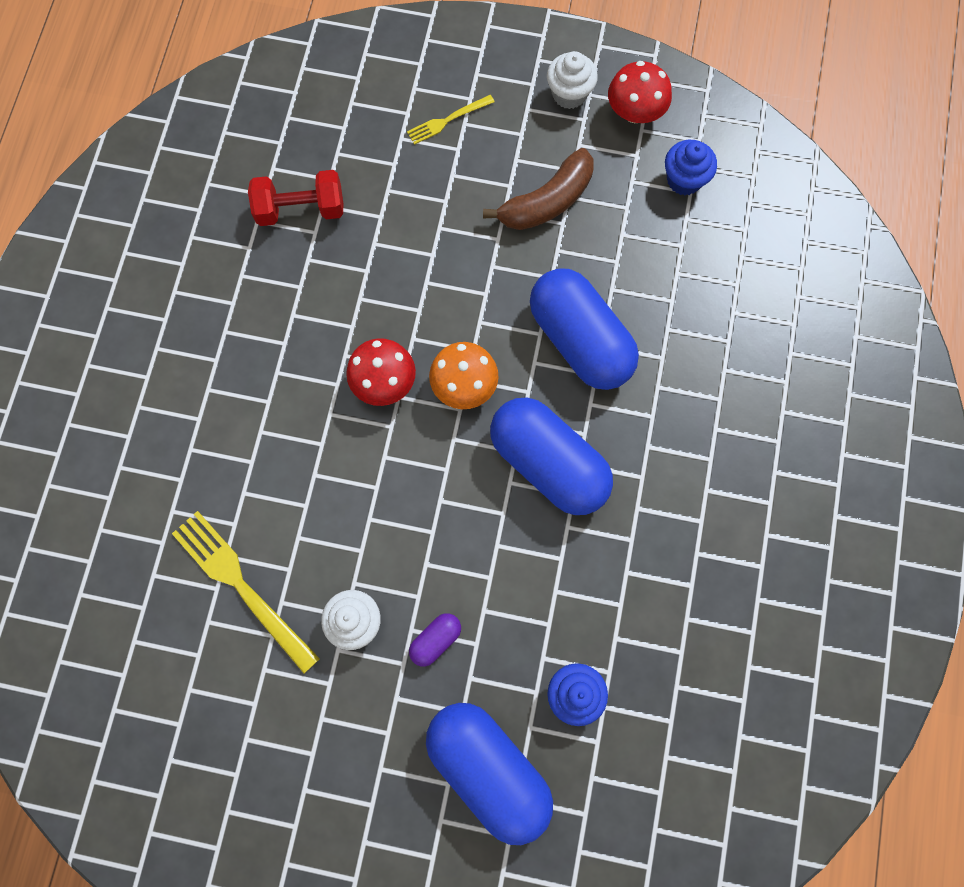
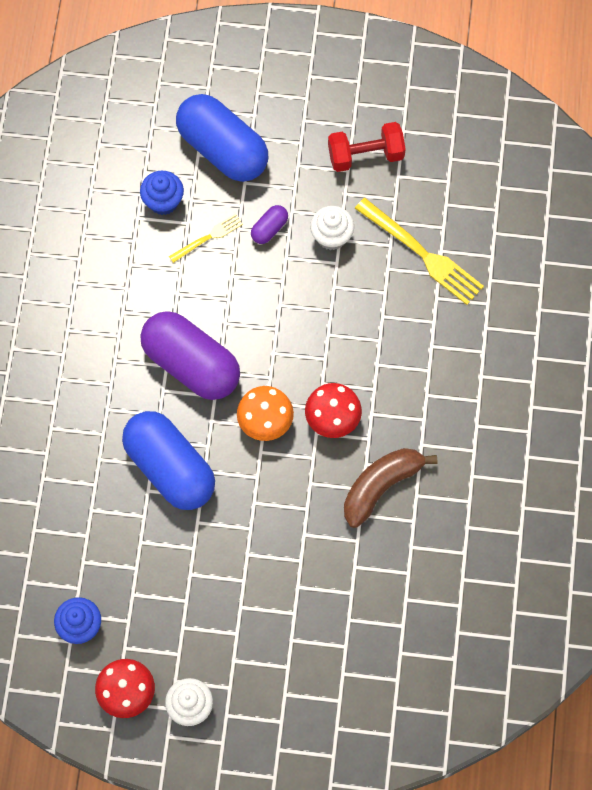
camera: 175 degrees right, 5 degrees down
(301, 209) = (427, 567): red dumbbell -> red dumbbell (365, 155)
(447, 120) = (303, 668): yellow fork -> yellow fork (208, 237)
(546, 201) = (205, 593): brown banana -> brown banana (381, 486)
(548, 463) = (191, 364): blue capsule -> purple capsule

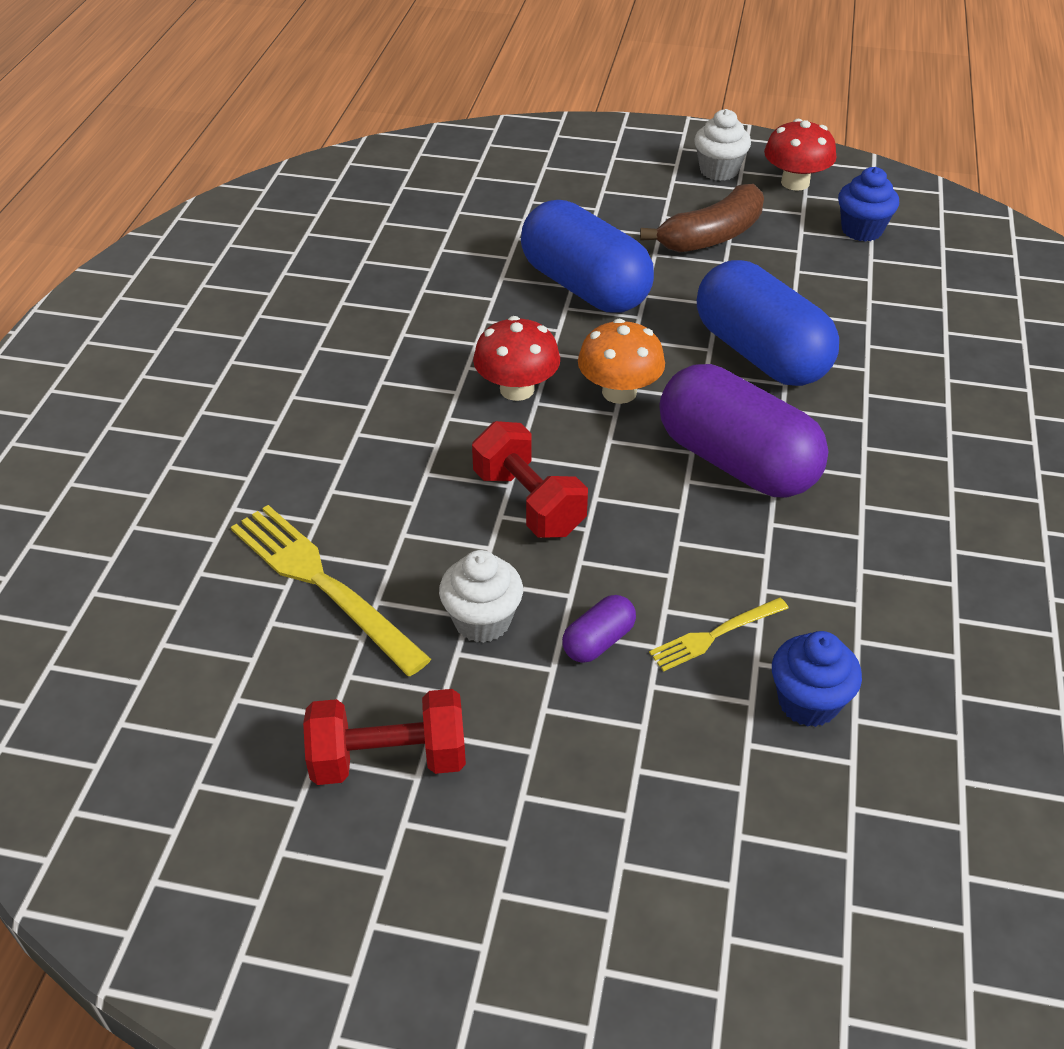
camera: 175 degrees left, 25 degrees down
(222, 149) = (690, 794): blue capsule -> blue capsule (585, 287)
(315, 321) = (529, 502): none -> red dumbbell
(381, 486) = (459, 321): brown banana -> brown banana (712, 236)

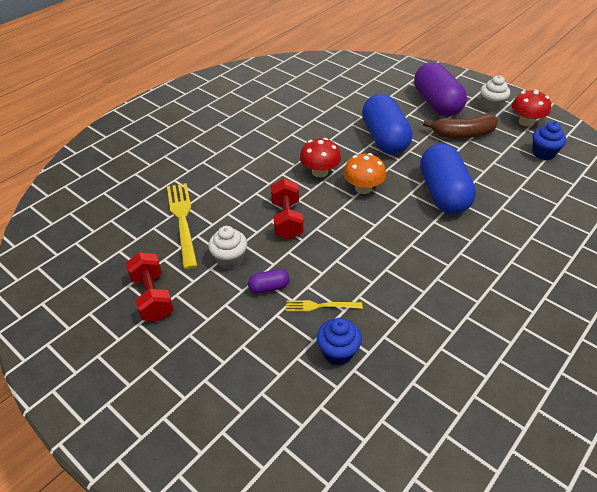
camera: 30 degrees right, 0 degrees up
(389, 759) = (152, 297): red dumbbell -> red dumbbell turned 45 degrees clockwise
(736, 461) = (392, 236): purple capsule -> purple capsule (437, 104)

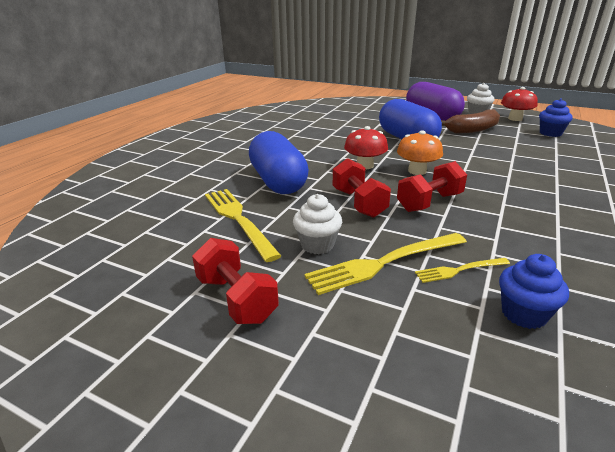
camera: 15 degrees left, 15 degrees down
(269, 287) = (383, 263): purple capsule -> yellow fork
(347, 230) = (429, 202): none -> red dumbbell
(443, 193) = (495, 165): blue capsule -> blue capsule (278, 182)

